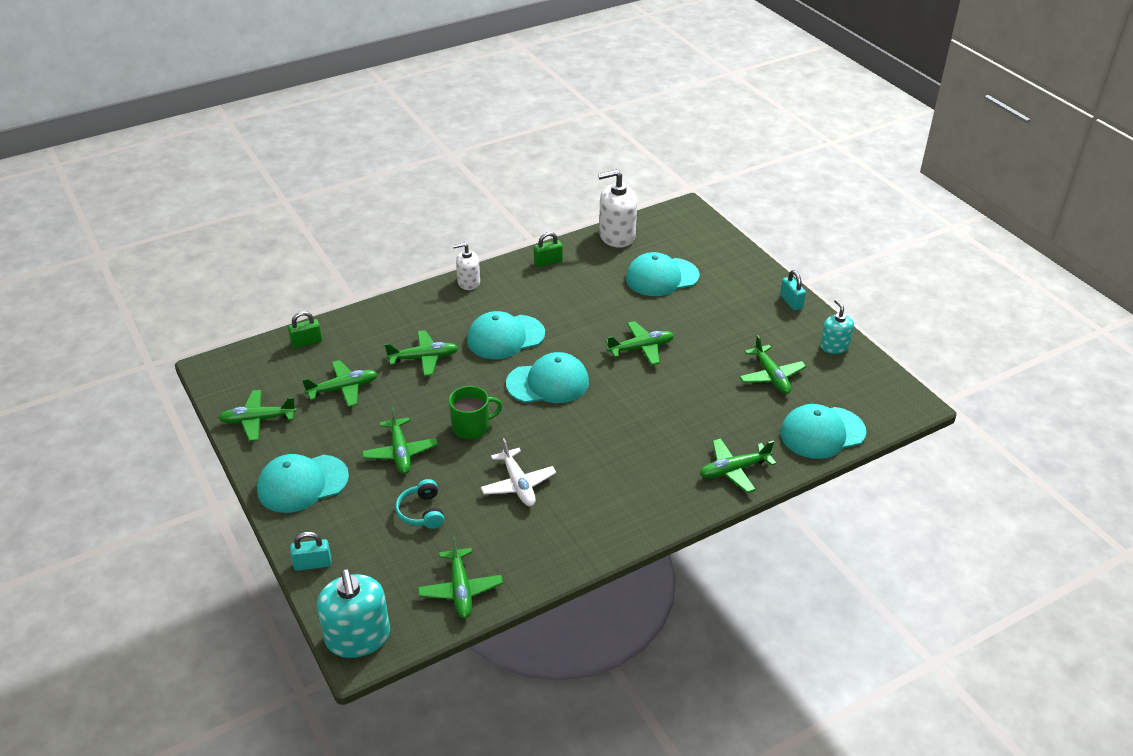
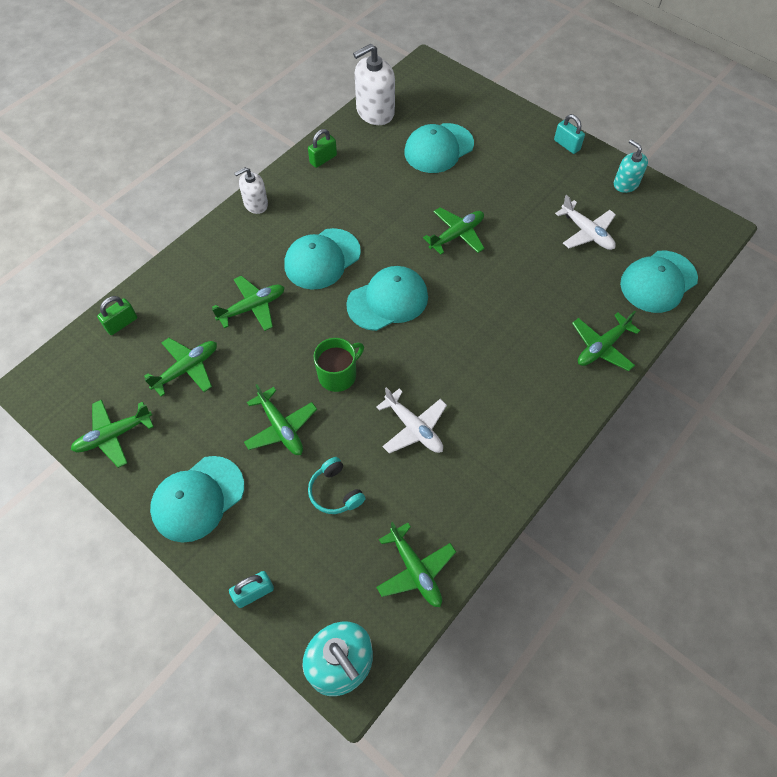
camera: 20 degrees left, 20 degrees up
(771, 376) = (587, 232): green plane -> white plane

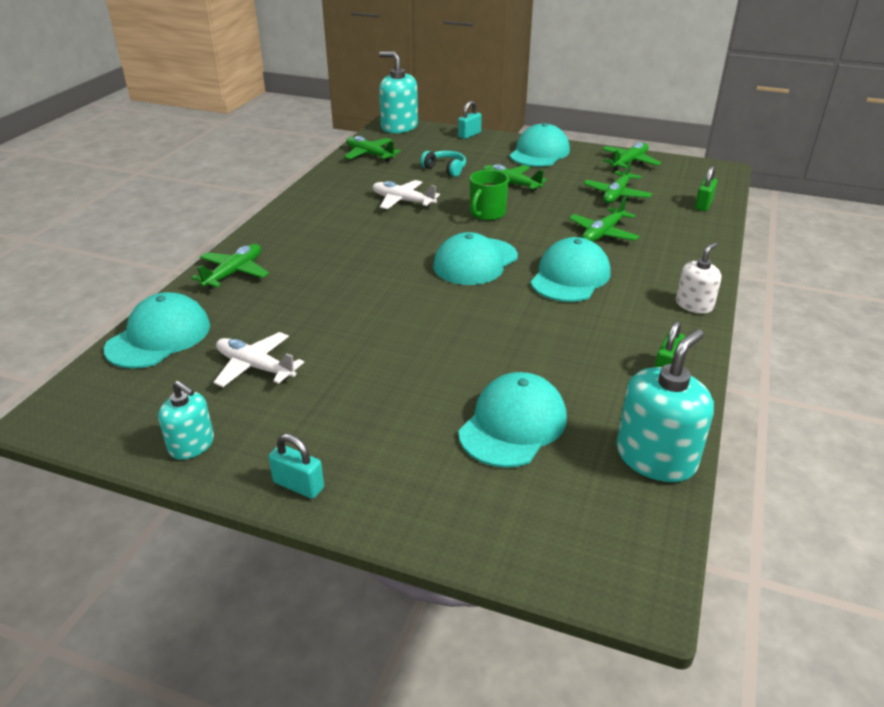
camera: 160 degrees right, 25 degrees down
(375, 112) = (656, 457): white soap dispenser -> turquoise soap dispenser
(457, 235) = (430, 328): green plane -> none

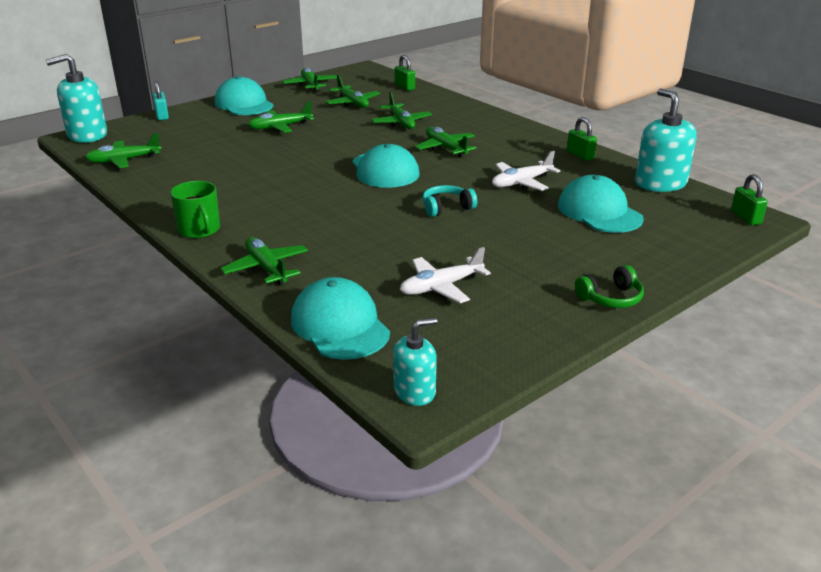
camera: 60 degrees left, 5 degrees down
(192, 445) = (528, 334): turquoise soap dispenser -> turquoise soap dispenser (414, 391)
(298, 485) = (611, 298): turquoise padlock -> green headphones
(403, 201) = (243, 170): white plane -> white plane (521, 183)
(445, 169) = (211, 140): turquoise headphones -> turquoise headphones (446, 208)
(487, 213) = (315, 147): green mug -> green mug (199, 230)
(570, 277) = (445, 148): turquoise cap -> green plane
(627, 568) = (745, 218): none -> green padlock
(694, 305) = (520, 127): white soap dispenser -> none

